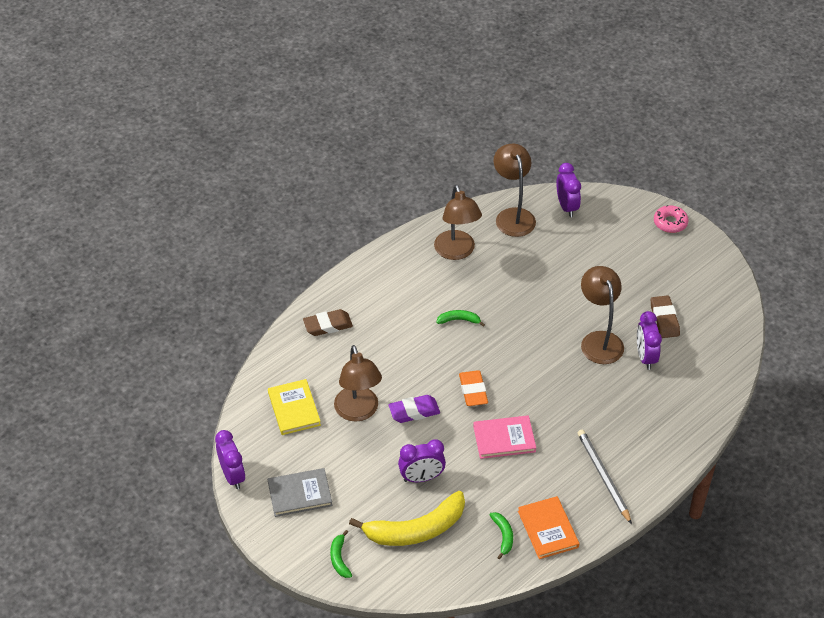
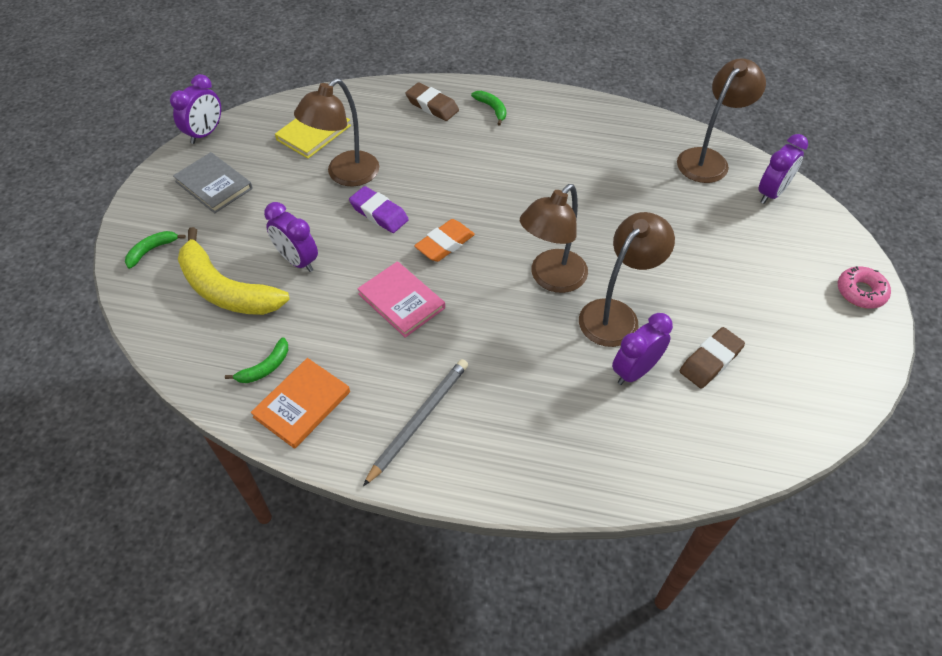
camera: 55 degrees right, 5 degrees up
(456, 252) = (613, 143): brown lamp -> brown lamp (551, 279)
(459, 320) = (527, 188): green banana -> green banana (492, 109)

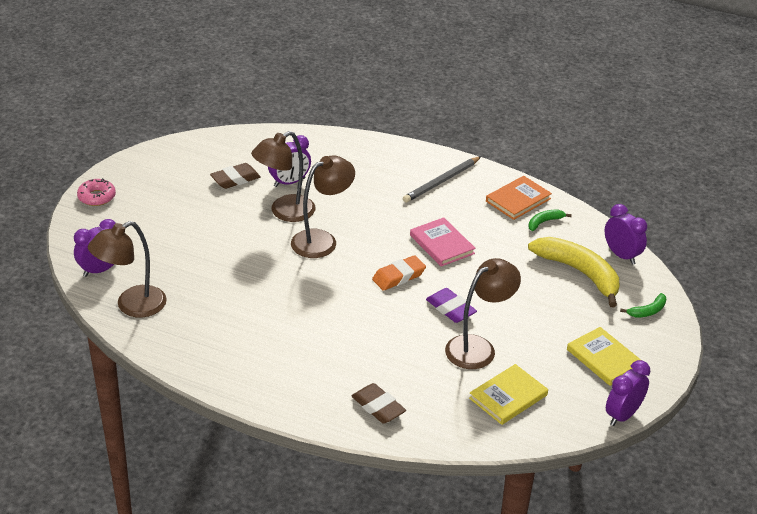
camera: 170 degrees left, 15 degrees down
(214, 185) = (604, 358): grey book -> yellow book
(297, 260) = (522, 284): purple clock -> purple clock (621, 255)
(492, 109) = (315, 392): green banana -> none

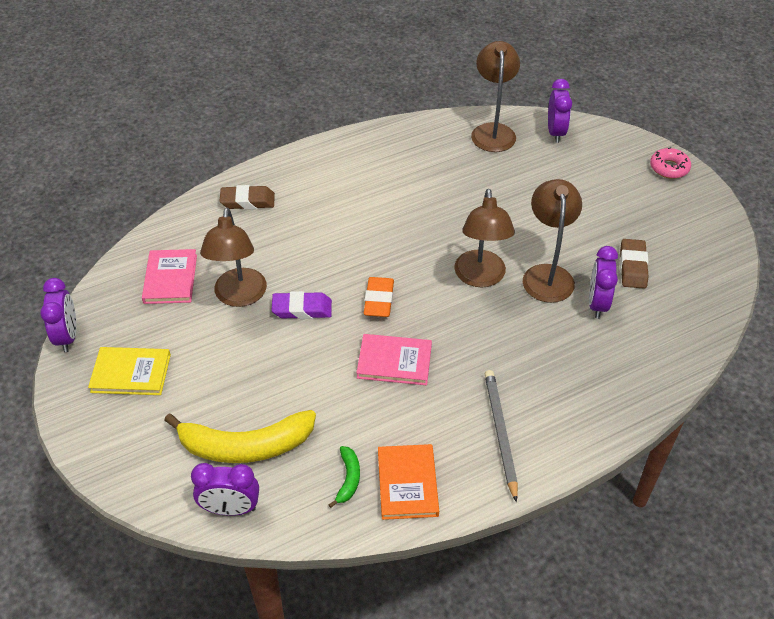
camera: 130 degrees right, 10 degrees up
(508, 397) = (170, 279): yellow book -> pink book
(648, 311) = (139, 460): green banana -> none

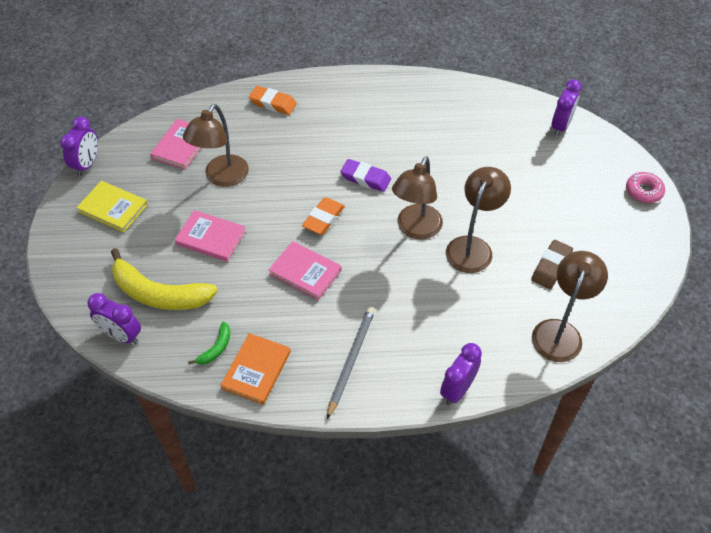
camera: 25 degrees right, 5 degrees up
(247, 201) = (273, 103): brown eraser -> orange eraser
(267, 364) = (210, 238): none -> pink book
(302, 309) = (261, 204): purple eraser -> purple eraser (365, 178)
(492, 131) = (506, 108): brown lamp -> brown lamp (560, 331)
(597, 304) = (499, 287): purple clock -> purple clock (457, 390)

